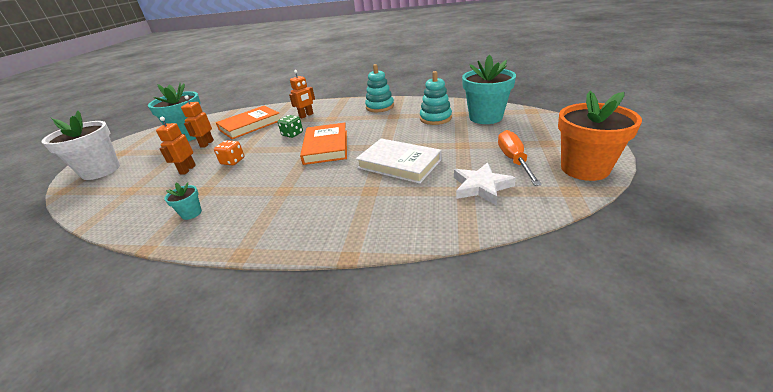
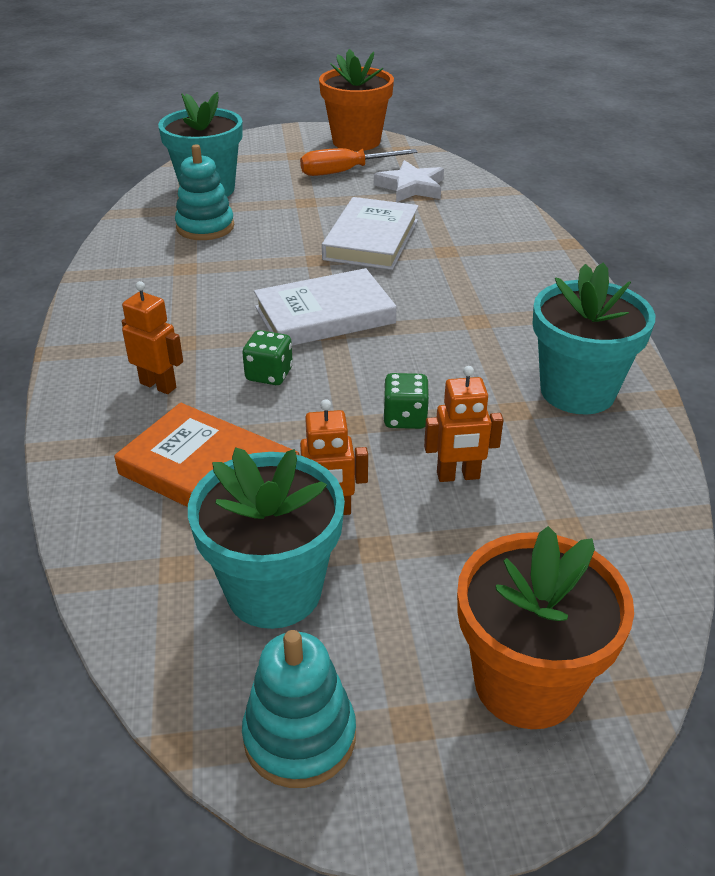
camera: 110 degrees left, 5 degrees up
(101, 171) = (526, 682): white flower pot -> orange flower pot
(191, 213) = (577, 391): turquoise flower pot -> turquoise flower pot, size x2.24
(233, 161) = (405, 418): orange dice -> green dice
(326, 147) = (324, 315): orange book -> white book
(380, 107) = (130, 290): turquoise stacking toy -> turquoise stacking toy (300, 736)

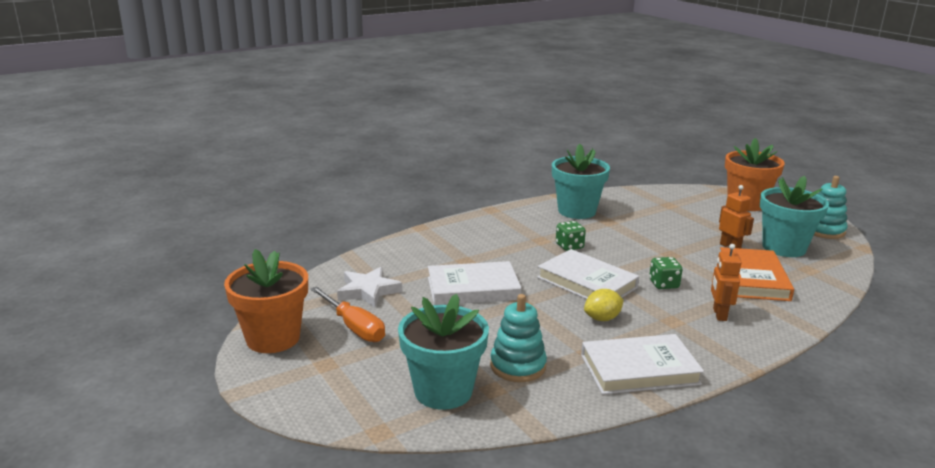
camera: 115 degrees left, 15 degrees down
(128, 284) = (639, 369): none -> white book
(235, 297) = (602, 318): none -> yellow lemon
(405, 418) = (648, 243): green dice -> green dice (569, 246)
(458, 476) = (670, 226): orange robot -> none

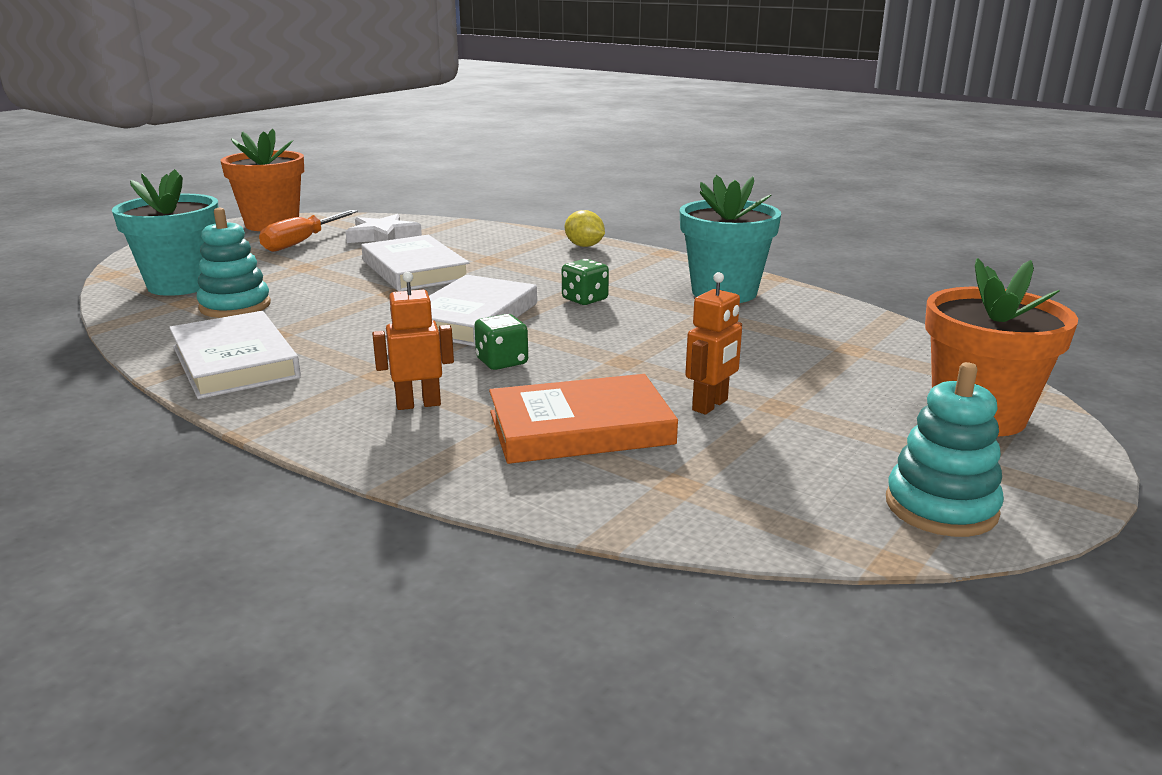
camera: 70 degrees right, 0 degrees up
(602, 318) = (368, 334): yellow lemon -> yellow lemon (584, 246)
(784, 248) = (768, 457): turquoise flower pot -> none

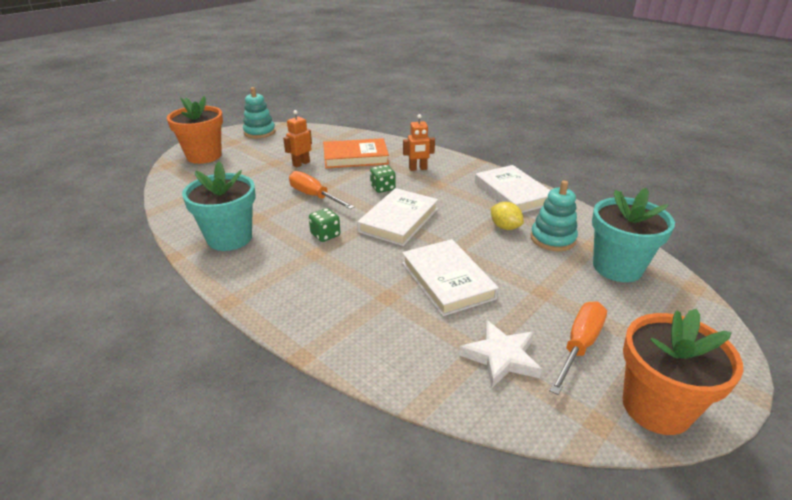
camera: 175 degrees left, 10 degrees up
(584, 246) = (295, 319): yellow lemon -> yellow lemon (505, 227)
(634, 344) = (314, 196): none -> orange screwdriver

